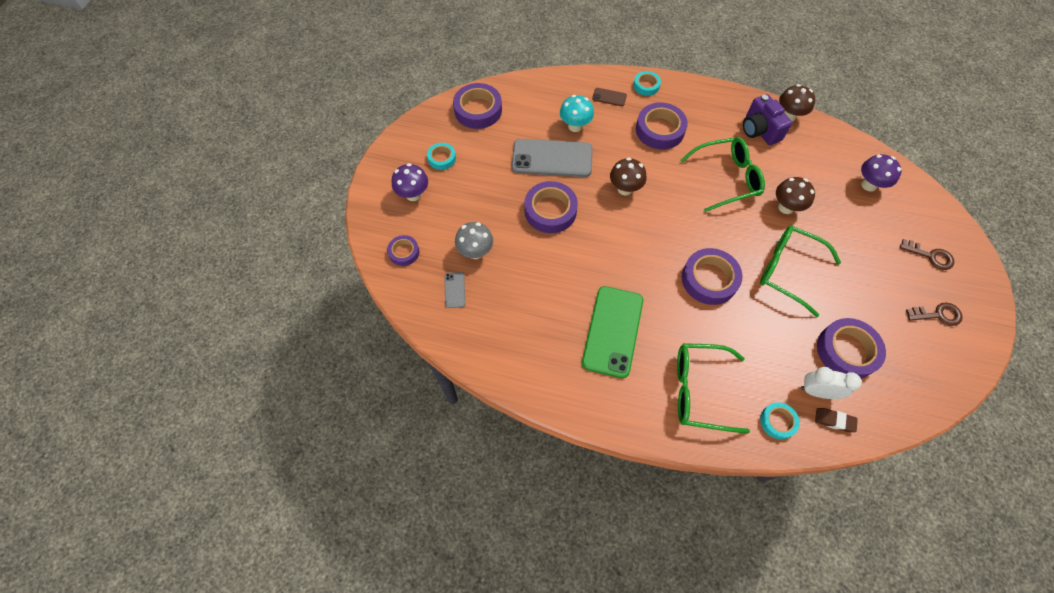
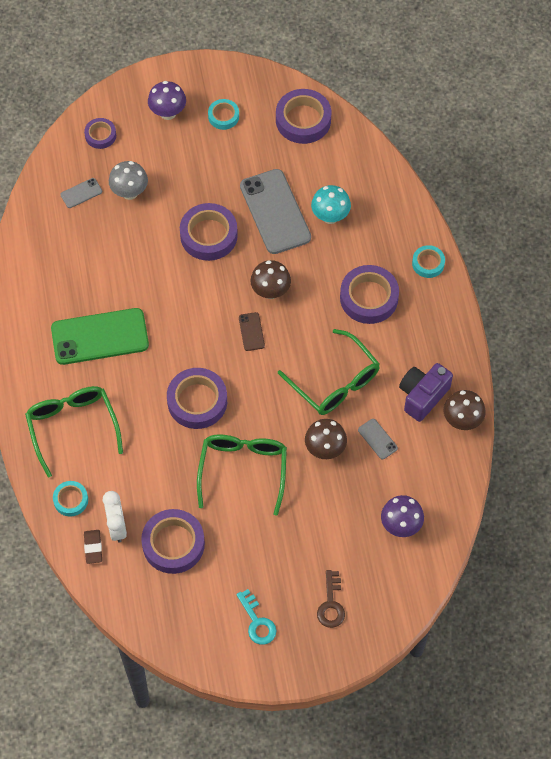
camera: 65 degrees right, 0 degrees up
(609, 97) = (390, 233): brown phone -> brown phone (251, 331)
(788, 171) = (377, 439): none -> grey phone
(937, 315) = (257, 622): brown key -> turquoise key

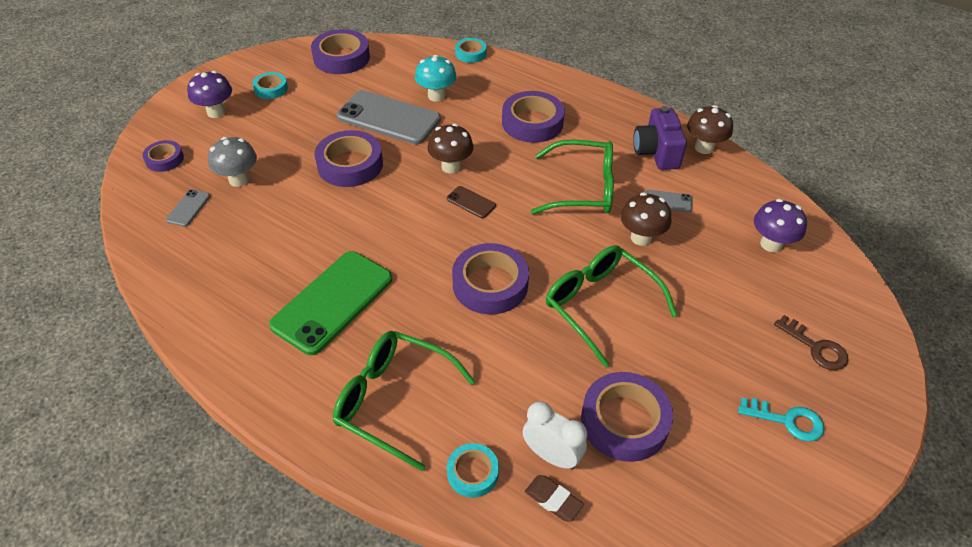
camera: 45 degrees left, 15 degrees down
(428, 263) = (545, 79): turquoise tape -> turquoise tape (470, 53)

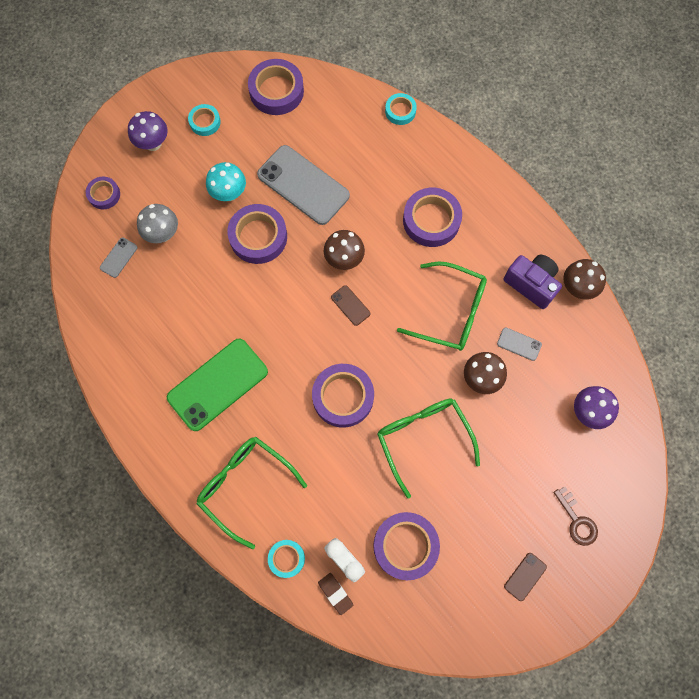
camera: 15 degrees right, 25 degrees up
(436, 96) = (353, 165): turquoise mushroom -> turquoise mushroom (229, 193)
(656, 152) = (531, 284): purple camera -> purple camera turned 120 degrees clockwise
(787, 420) = (525, 576): turquoise key -> brown phone

